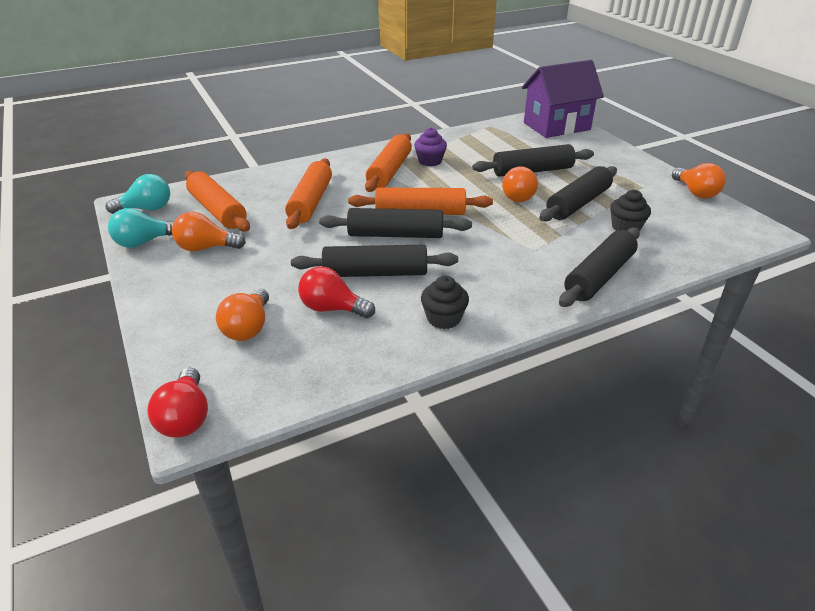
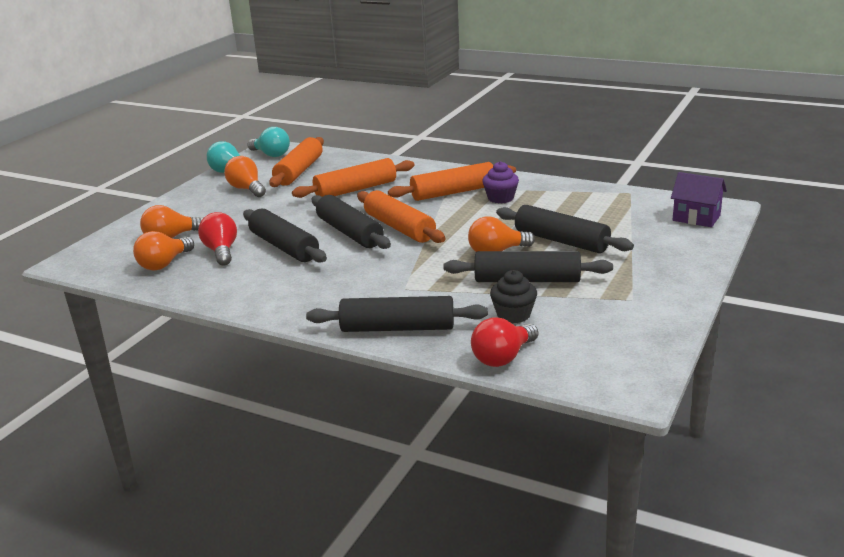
camera: 55 degrees right, 10 degrees down
(186, 417) = (70, 259): red light bulb -> red light bulb (503, 357)
(443, 318) = (253, 289): black cupcake -> none
(556, 126) = (696, 218): purple house -> purple house, size x0.56
(695, 192) = (664, 329): orange light bulb -> orange light bulb (164, 264)

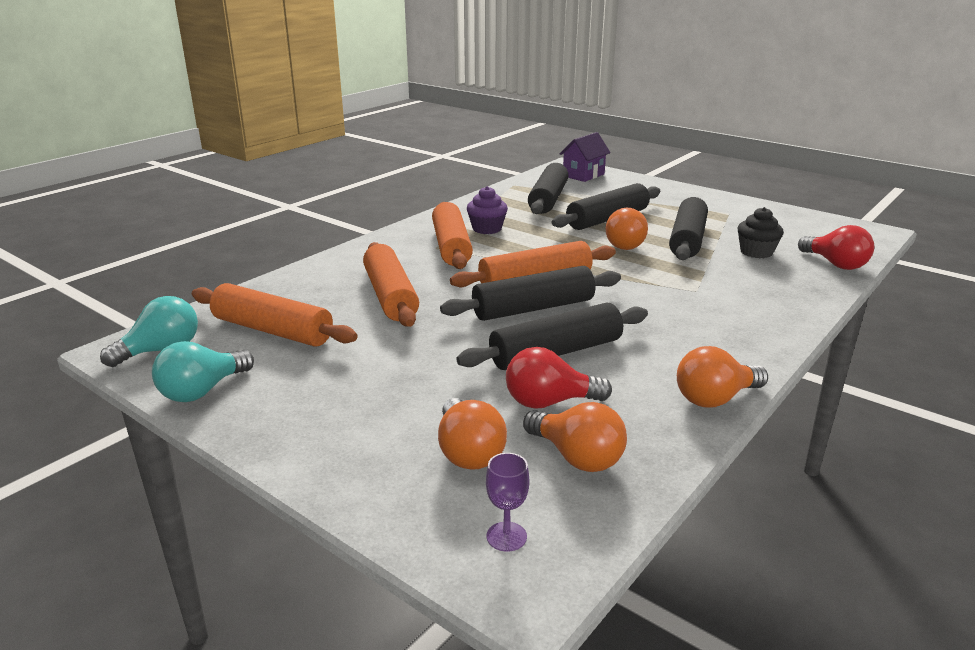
camera: 80 degrees left, 0 degrees up
(102, 255) = (506, 536): none -> purple goblet
(247, 189) = (305, 376): orange light bulb -> orange light bulb (715, 398)
(397, 328) = (785, 300): black rolling pin -> black rolling pin (548, 199)

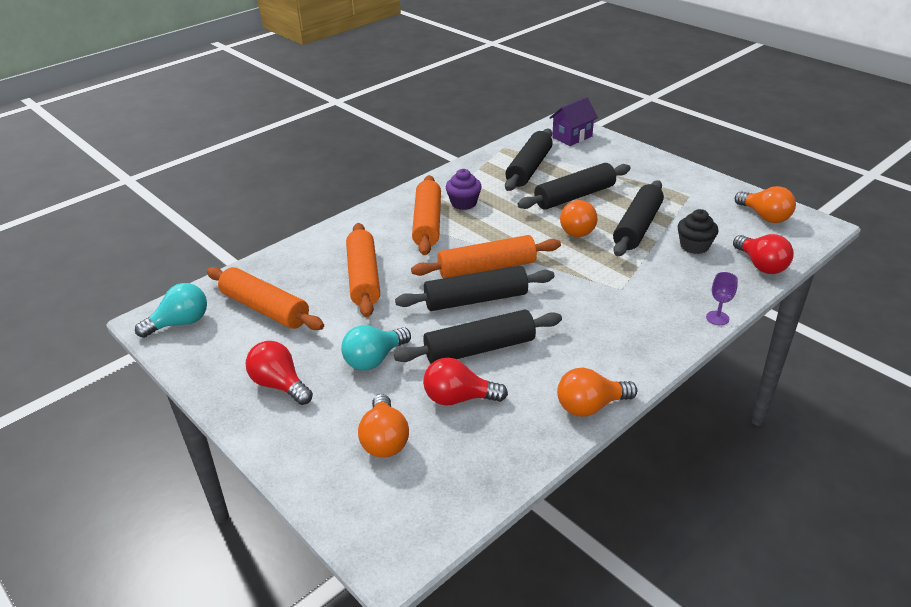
camera: 10 degrees right, 10 degrees up
(202, 391) = (205, 365): turquoise light bulb -> turquoise light bulb (374, 359)
(310, 404) = (280, 385): none -> red light bulb
(506, 536) = (392, 515): purple goblet -> purple goblet (717, 318)
(577, 457) = (463, 452): orange light bulb -> orange light bulb (764, 216)

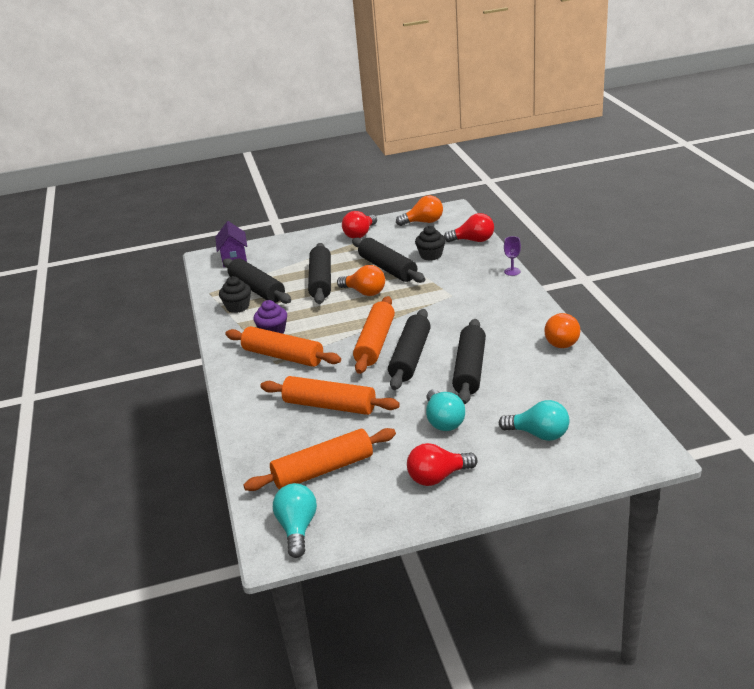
camera: 60 degrees left, 5 degrees down
(384, 440) = (539, 434): orange light bulb -> turquoise light bulb
(459, 398) = (517, 391): red light bulb -> red light bulb (360, 234)
(491, 170) = (237, 307): none -> black cupcake

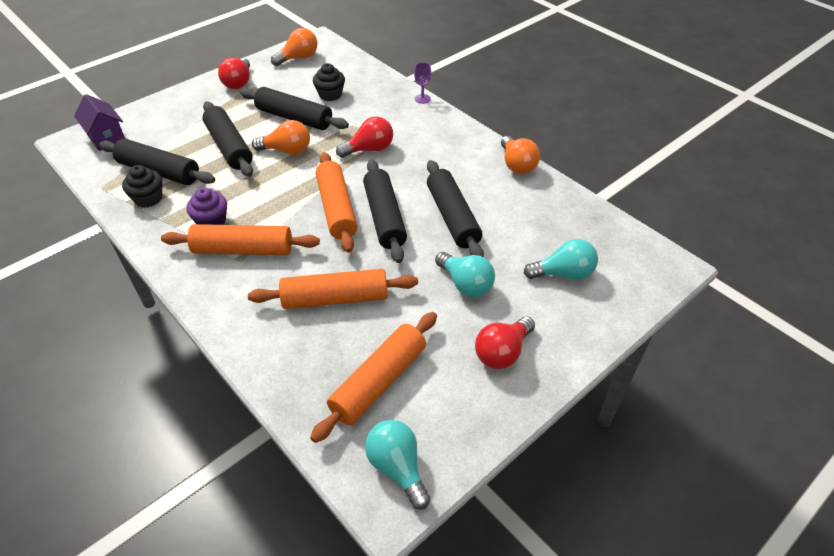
camera: 30 degrees left, 15 degrees up
(473, 240) = (362, 71): red light bulb -> red light bulb (369, 149)

